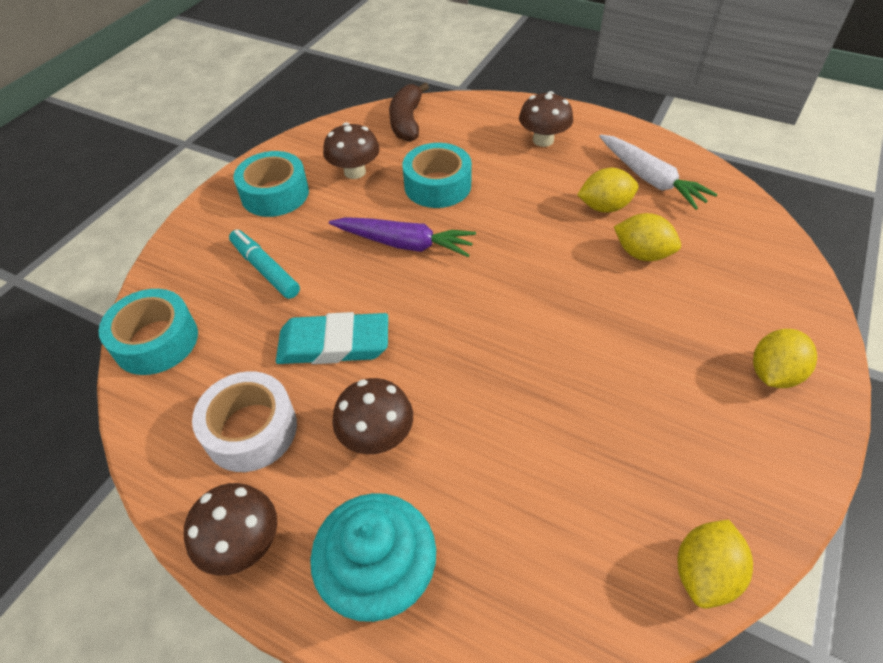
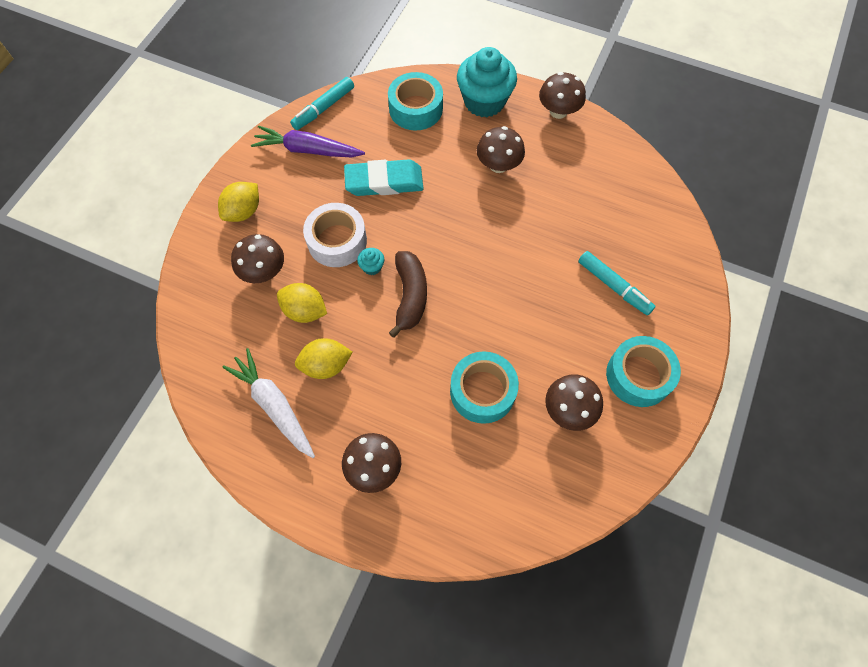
camera: 175 degrees right, 15 degrees up
(156, 341) = (668, 222): turquoise tape -> turquoise tape (416, 109)
(251, 430) = (576, 166): white tape -> white tape (337, 241)
(334, 344) = (540, 223): turquoise eraser -> turquoise eraser (384, 181)
(404, 244) = (504, 316): purple carrot -> purple carrot (307, 150)
(407, 121) = (528, 501): brown banana -> brown banana (410, 296)
(567, 297) = (372, 267): none -> turquoise cupcake
(704, 573) = (323, 108): yellow lemon -> turquoise marker
(709, 295) = (263, 272): none -> brown mushroom

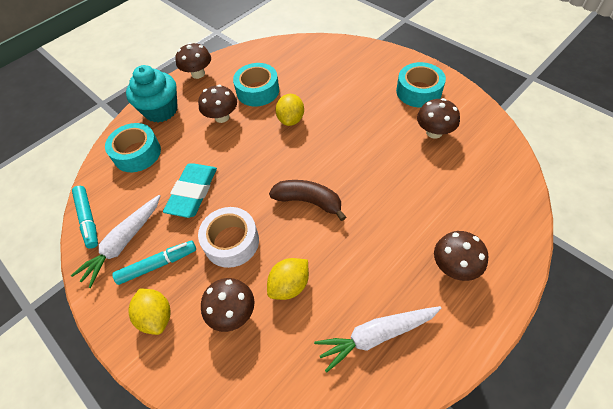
camera: 65 degrees left, 10 degrees down
(307, 150) = (123, 243): purple carrot -> white carrot
(326, 365) = (350, 280): yellow lemon -> yellow lemon (291, 119)
(372, 267) = (269, 221): turquoise cupcake -> none
(482, 391) = (406, 176): turquoise tape -> turquoise tape (258, 91)
(614, 286) = (350, 85): turquoise marker -> turquoise marker (158, 265)

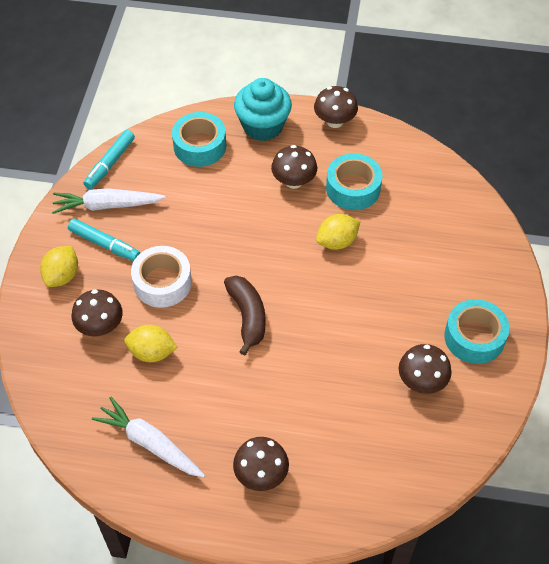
camera: 50 degrees right, 0 degrees up
(192, 192) = (190, 219): turquoise eraser -> none

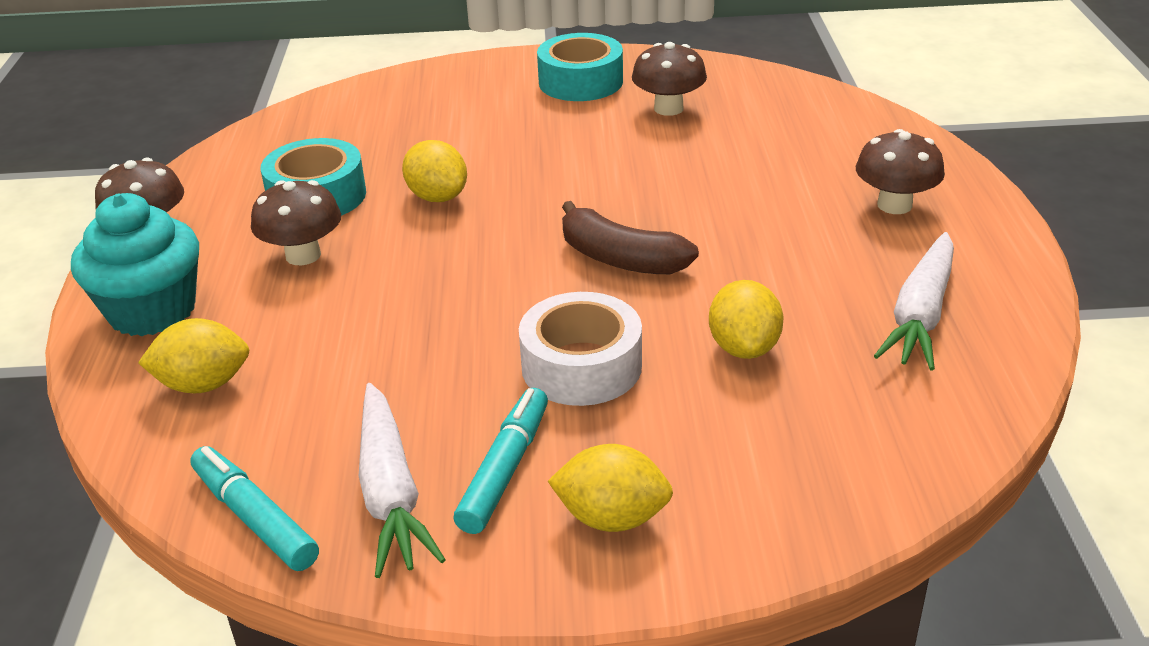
camera: 100 degrees left, 20 degrees down
(100, 326) = (717, 427): brown mushroom -> none
(110, 164) = (255, 518): turquoise marker -> turquoise marker turned 150 degrees counterclockwise
(200, 146) = (203, 384): turquoise tape -> yellow lemon
(247, 316) = (620, 259): brown banana -> brown banana turned 120 degrees counterclockwise

